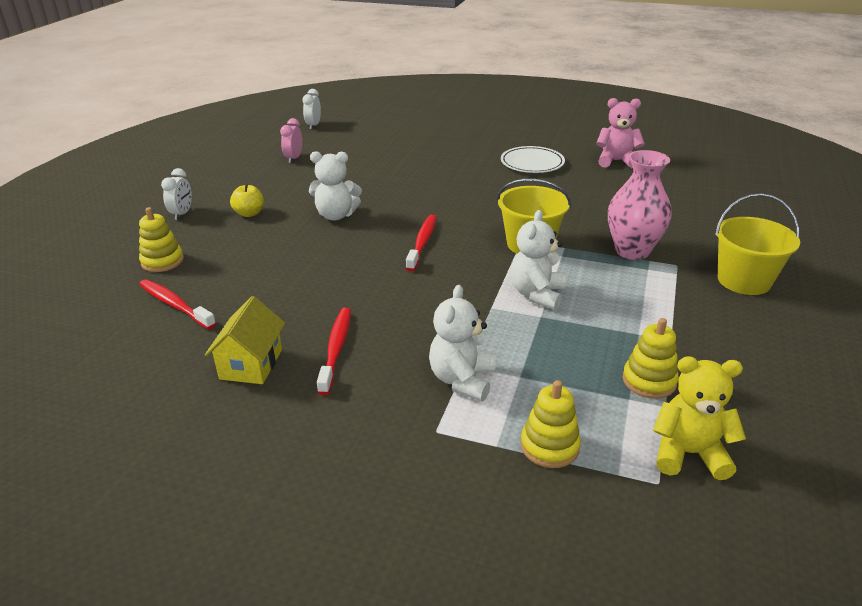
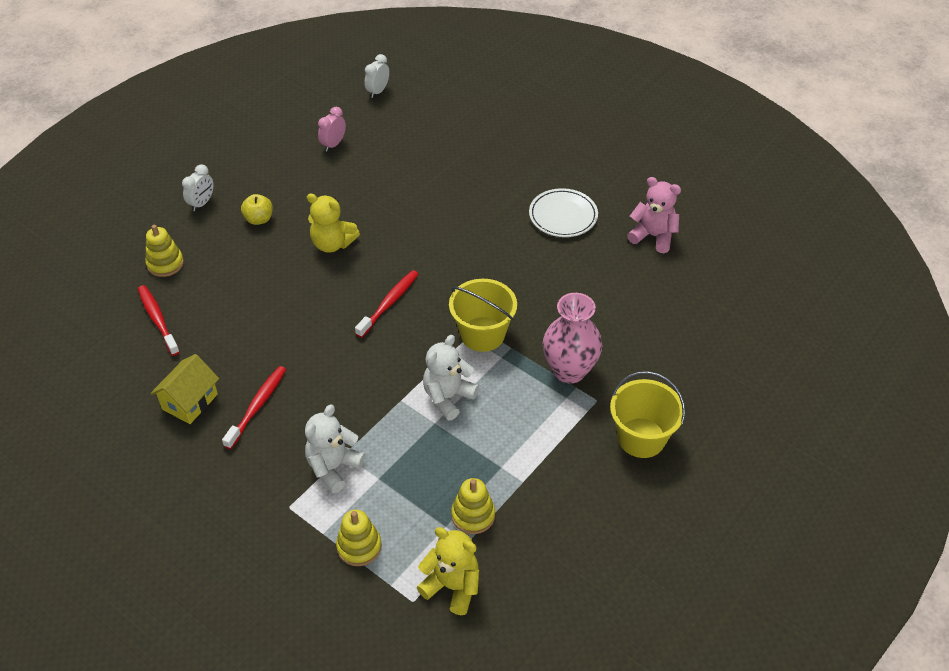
camera: 20 degrees right, 15 degrees up
(336, 215) = (332, 244): white teddy bear -> yellow teddy bear

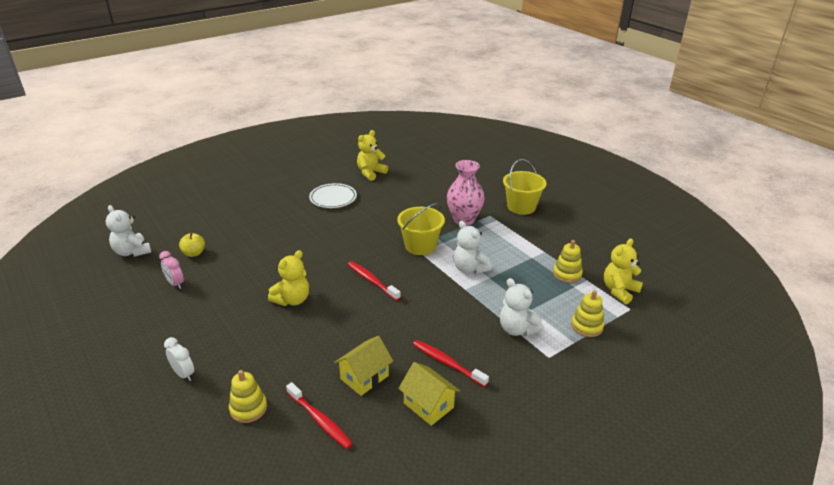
camera: 75 degrees left, 15 degrees down
(158, 320) = (320, 420): red toothbrush -> red toothbrush turned 120 degrees counterclockwise
(221, 338) = (364, 377): none -> yellow house
(259, 219) = (233, 338): yellow apple -> yellow apple (194, 253)
(378, 91) = (132, 252): white clock -> white teddy bear
(653, 236) = (371, 173): pink teddy bear -> yellow teddy bear

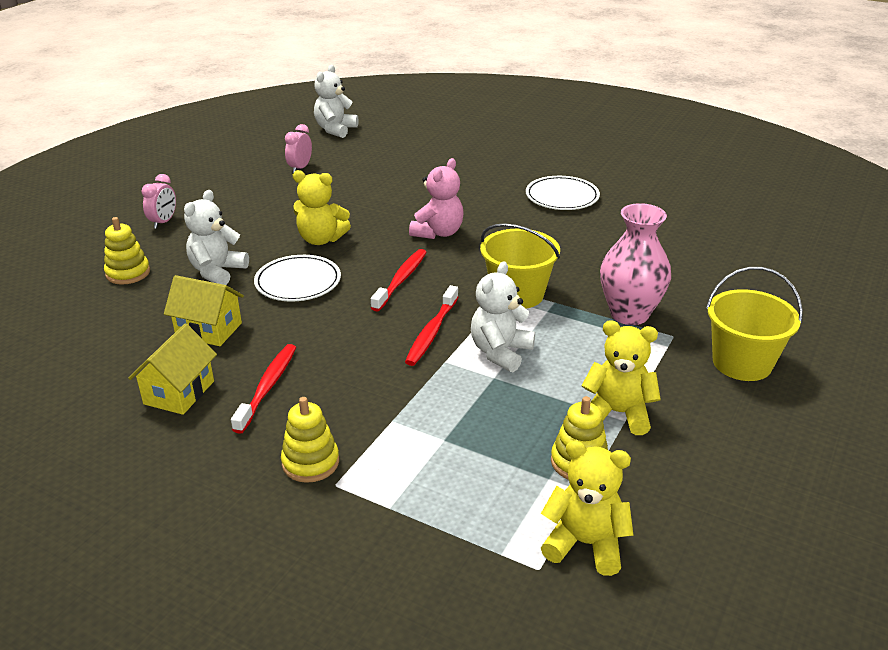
camera: 65 degrees right, 0 degrees up
(184, 374) = (163, 222): white clock -> pink clock
(194, 253) = (360, 158): yellow apple -> none
(320, 420) = (125, 321): red toothbrush -> red toothbrush (432, 332)
(330, 251) = (438, 233): none -> pink teddy bear
(338, 323) = (298, 282): none -> white plate
(371, 173) = (662, 203): yellow teddy bear -> yellow teddy bear (618, 413)
(517, 329) = (382, 436): white teddy bear -> white teddy bear (217, 272)
(586, 326) = (443, 516): yellow stacking toy -> yellow stacking toy (310, 462)

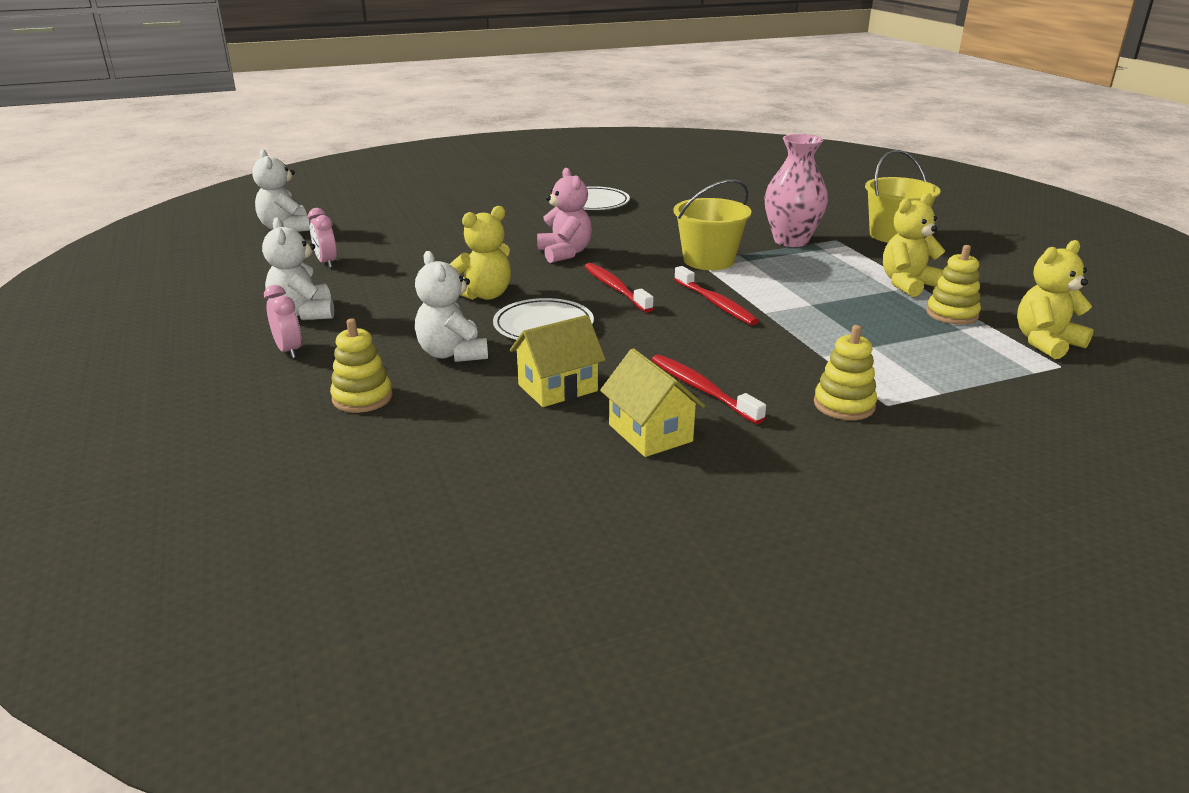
camera: 50 degrees left, 5 degrees down
(500, 352) = (781, 291): white teddy bear -> white teddy bear (304, 313)

